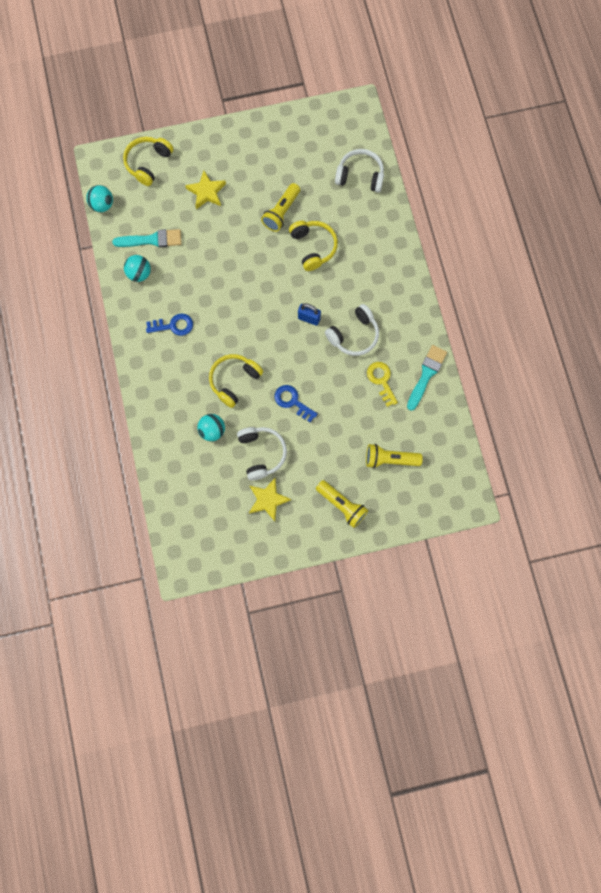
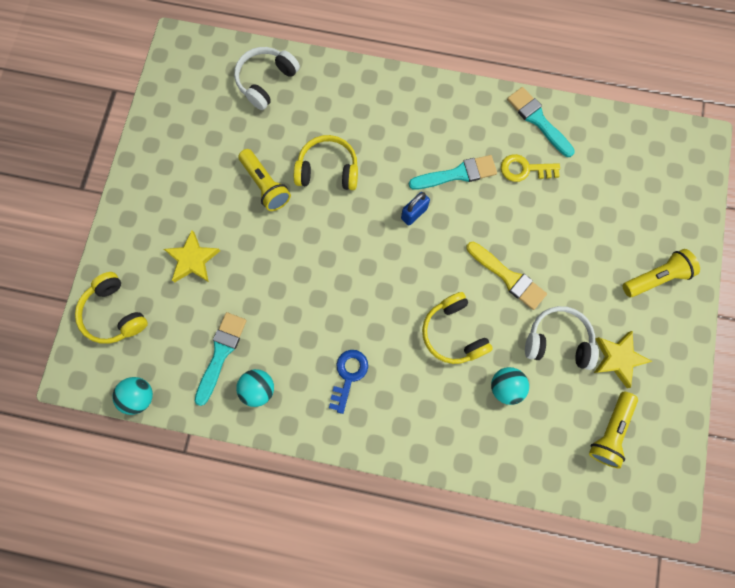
camera: 65 degrees left, 0 degrees up
(292, 401) = (508, 277): blue key -> yellow brush
(354, 335) = (457, 174): white headphones -> turquoise brush
(390, 459) = (621, 202): yellow flashlight -> yellow flashlight (609, 431)

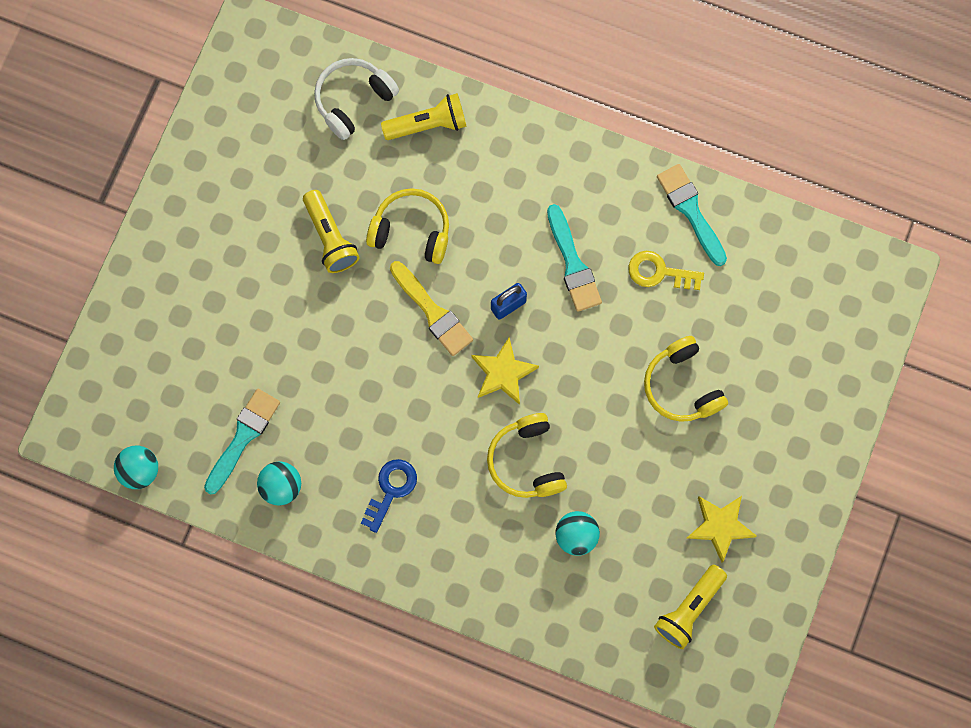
camera: 10 degrees right, 0 degrees up
(114, 313) = (123, 366): yellow headphones -> yellow headphones (682, 386)
(192, 259) = (226, 316): yellow star -> yellow star (503, 373)
(457, 174) = (573, 264): turquoise brush -> turquoise brush turned 75 degrees clockwise
(508, 277) = (608, 405): yellow brush -> yellow brush (432, 312)
(557, 340) = (651, 492): white headphones -> none
(655, 277) = (790, 437): yellow flashlight -> yellow flashlight (428, 124)

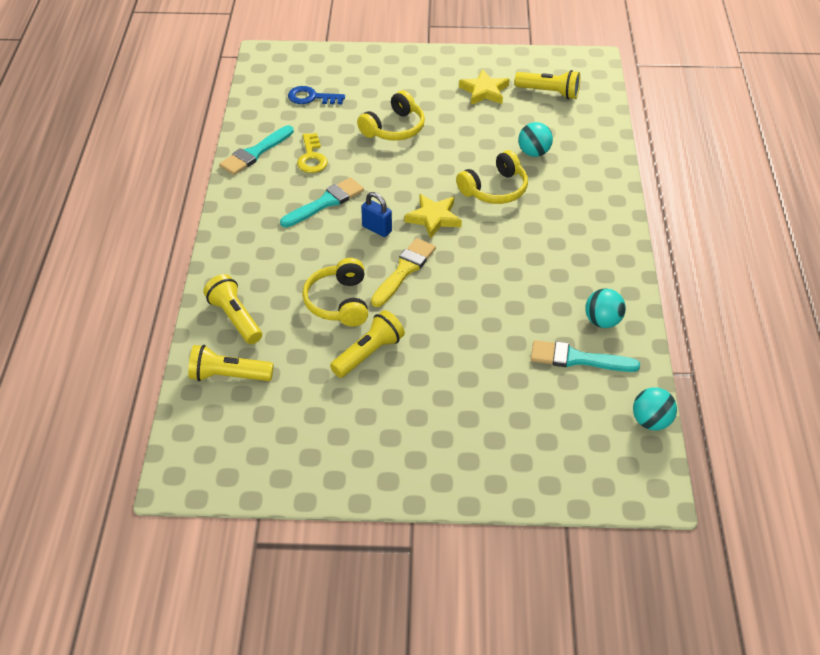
camera: 110 degrees left, 30 degrees down
(353, 100) = (228, 376): white headphones -> yellow flashlight
(391, 489) = (563, 255): blue key -> blue key (311, 97)

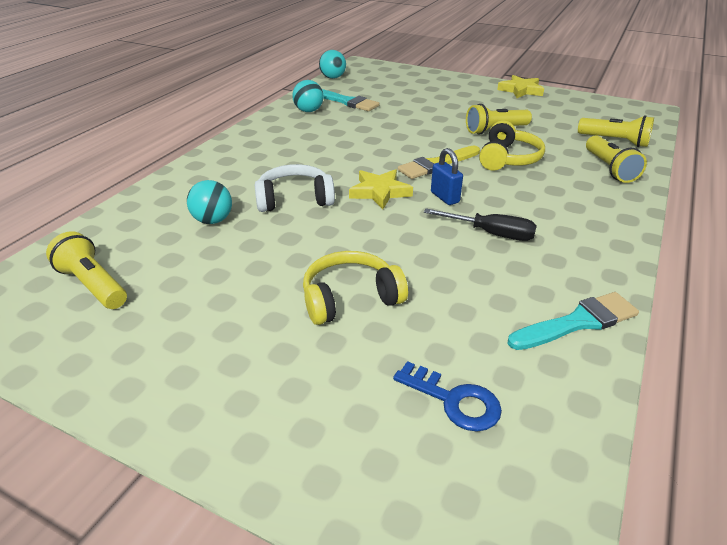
camera: 155 degrees left, 10 degrees down
(311, 158) = (491, 290): yellow key -> none
(325, 202) = (491, 233): turquoise brush -> black screwdriver
(484, 91) = (171, 316): yellow star -> yellow star (521, 90)
(495, 189) = (294, 199): yellow headphones -> white headphones

